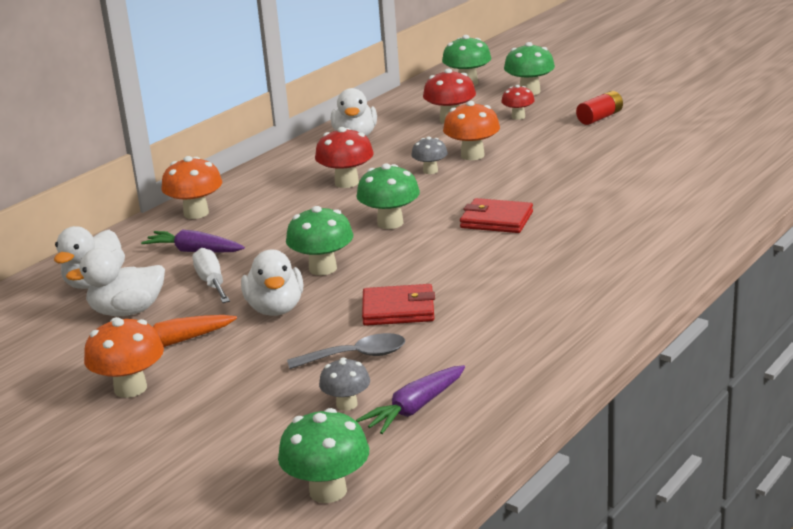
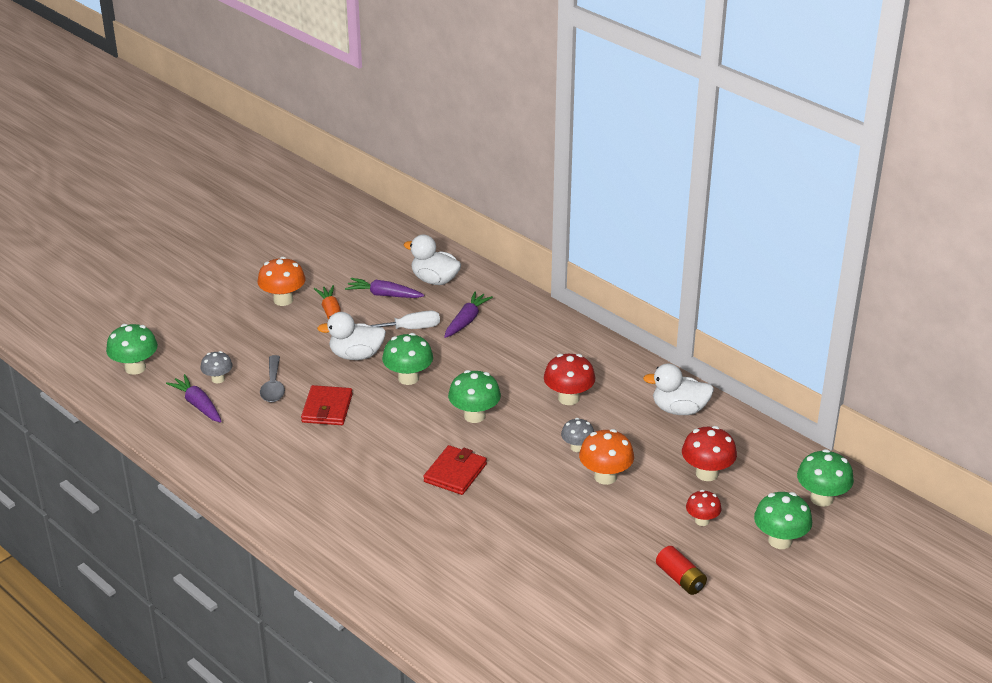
camera: 95 degrees right, 10 degrees up
(127, 311) = (384, 295): white duck -> purple carrot
(196, 213) = (536, 320): orange mushroom -> none

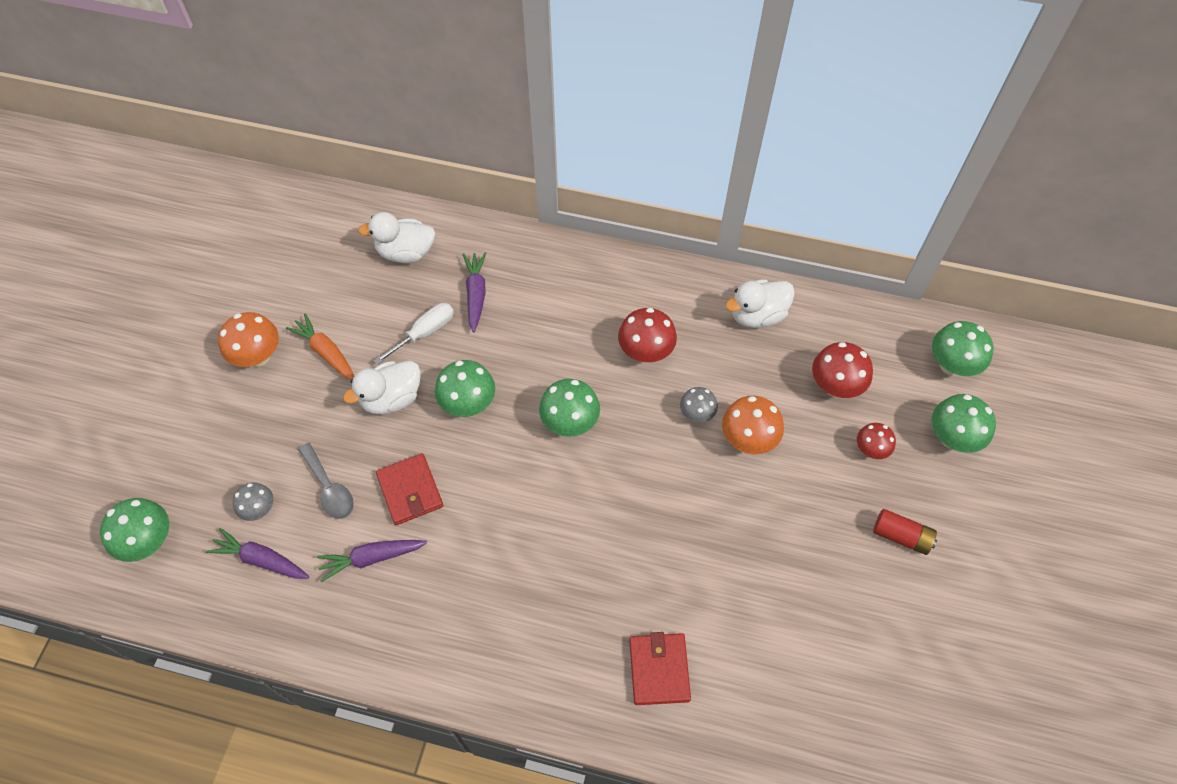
camera: 30 degrees left, 25 degrees up
(384, 295) = (366, 298): purple carrot -> purple carrot (372, 558)
(455, 473) = (602, 512): red wallet -> red wallet (659, 670)

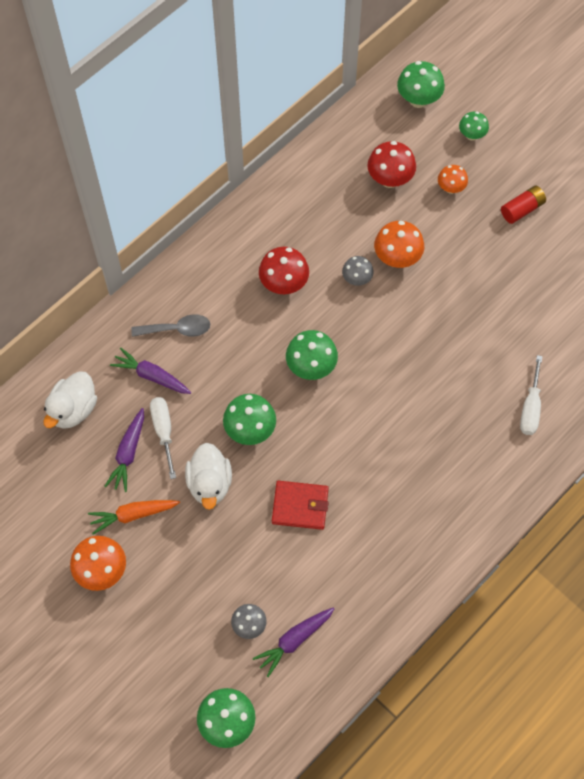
camera: 60 degrees left, 5 degrees up
(329, 488) = (262, 564): grey spoon -> grey spoon (177, 329)
(372, 558) = (340, 558): purple carrot -> purple carrot (128, 453)
(659, 670) = (530, 408): red wallet -> white screwdriver
(757, 315) = (301, 193): white duck -> none
(870, 450) = (451, 188): red mushroom -> orange mushroom
(952, 438) = (471, 135): green mushroom -> green mushroom, size x0.63

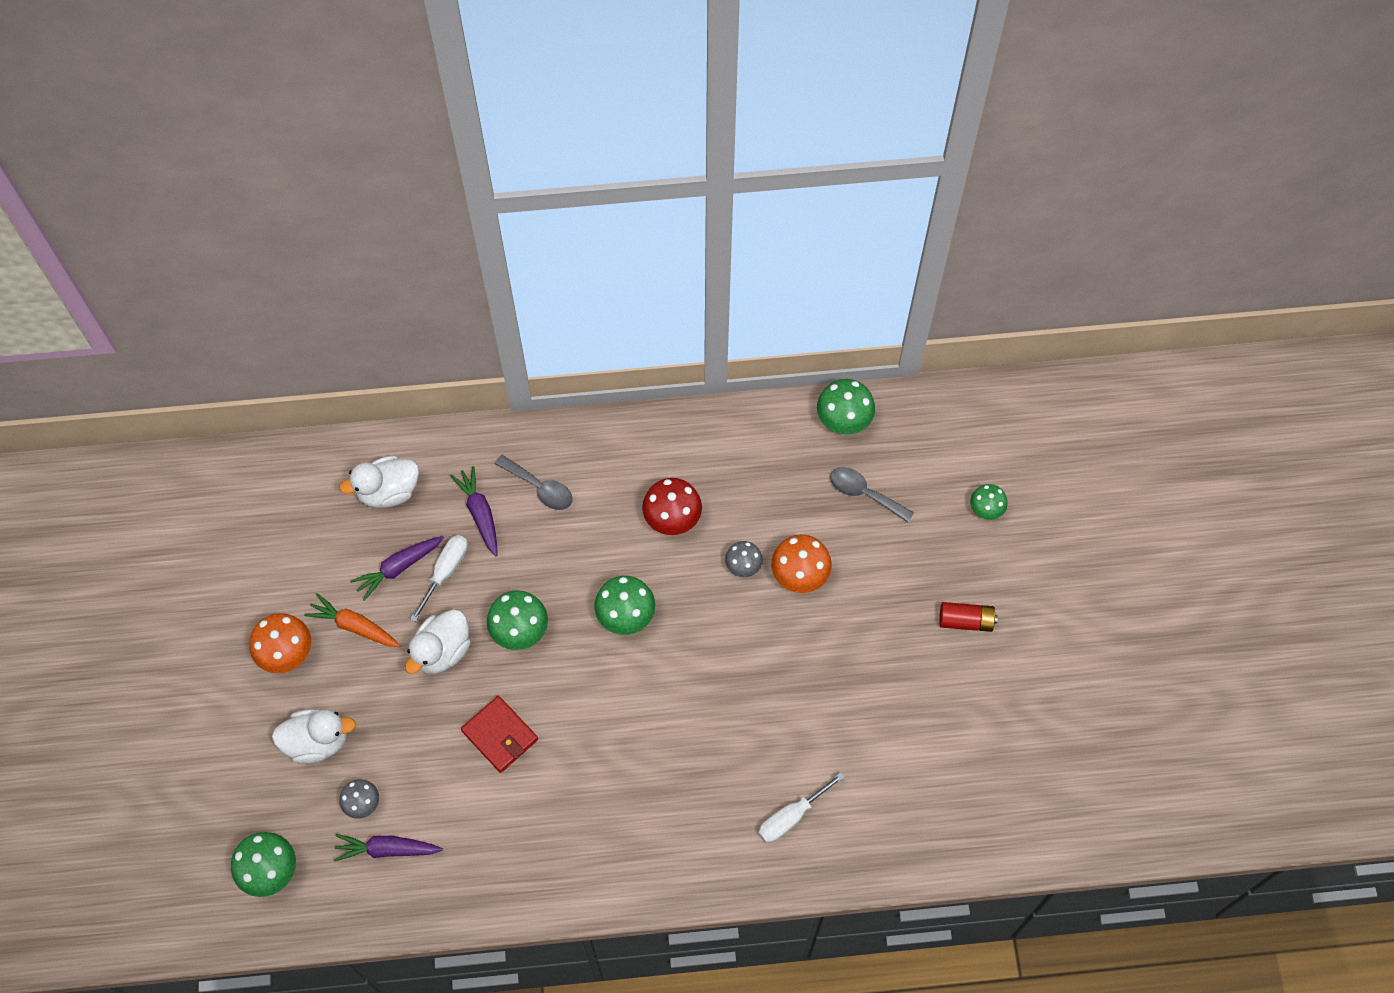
camera: 40 degrees right, 0 degrees up
(179, 610) = (317, 741): none -> white duck
(390, 179) = (864, 493): red mushroom -> grey spoon
(418, 99) = (966, 435): green mushroom -> green mushroom (843, 420)
(451, 188) = (915, 547): orange mushroom -> none

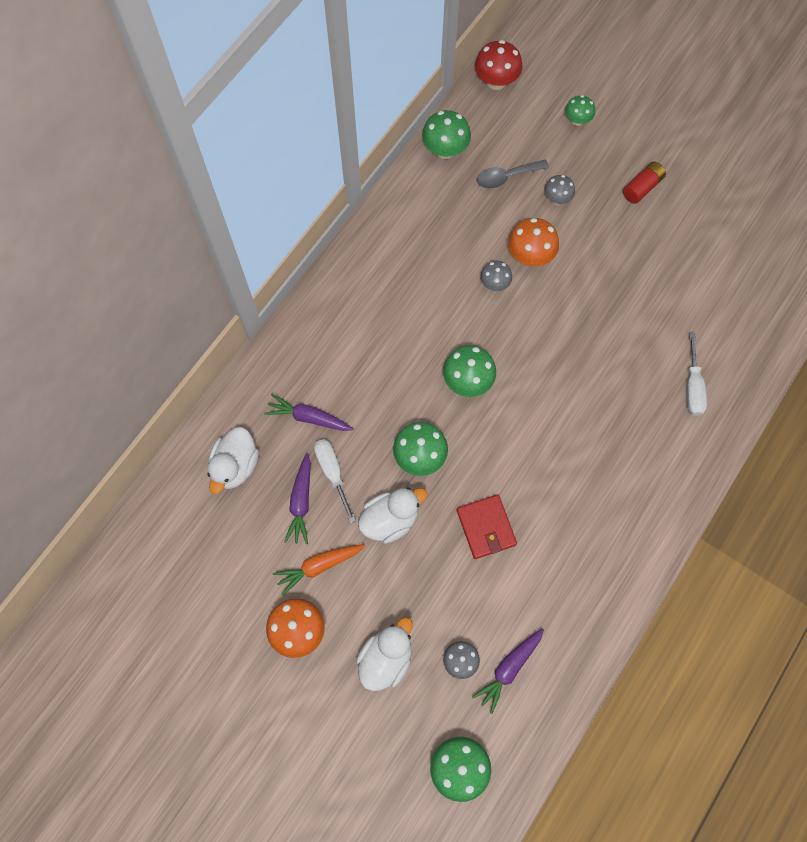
camera: 50 degrees left, 5 degrees up
(442, 651) = (390, 520): white duck -> white duck turned 105 degrees counterclockwise
(500, 735) = (486, 527): red wallet -> red wallet turned 75 degrees clockwise
(540, 488) = (325, 364): grey spoon -> none
(672, 519) = (423, 300): red mushroom -> red mushroom (496, 81)
(882, 554) = (557, 199): none -> grey mushroom

